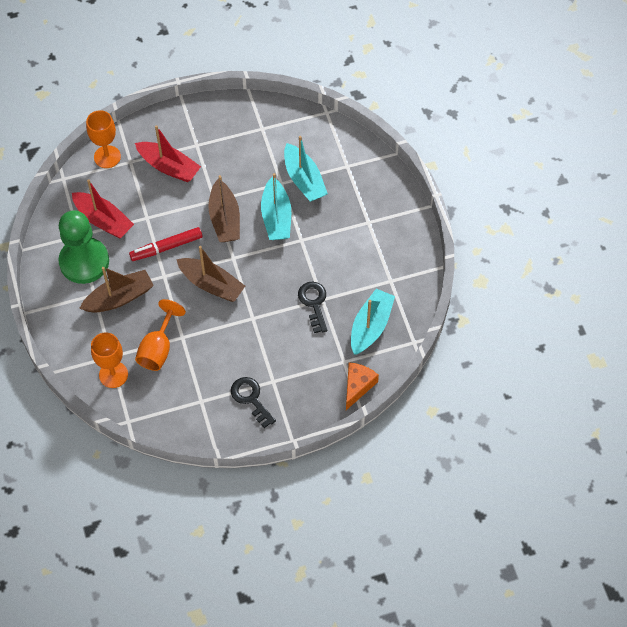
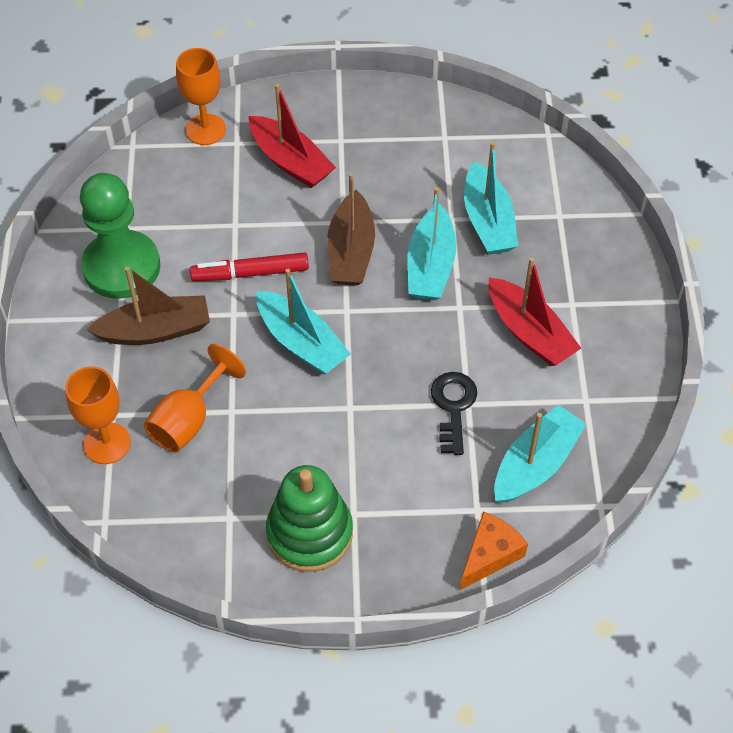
camera: 15 degrees right, 5 degrees down
(103, 220) = (170, 215): red boat -> red boat (529, 332)
(211, 284) = (301, 342): brown boat -> turquoise boat
(251, 399) = (309, 533): black key -> green stacking toy

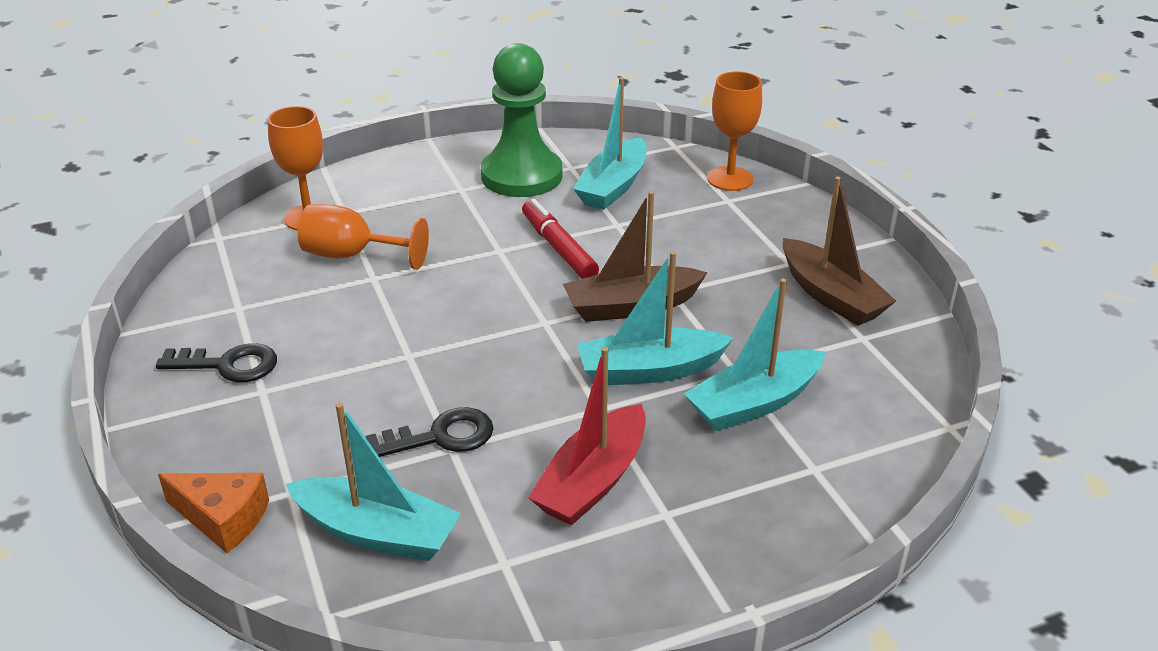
camera: 70 degrees right, 20 degrees down
(155, 330) = (454, 211): brown boat -> brown boat (831, 296)
(290, 161) = (730, 238): red boat -> none
(301, 342) = (483, 301): turquoise boat -> turquoise boat (613, 186)
(309, 533) = (228, 365): green stacking toy -> black key

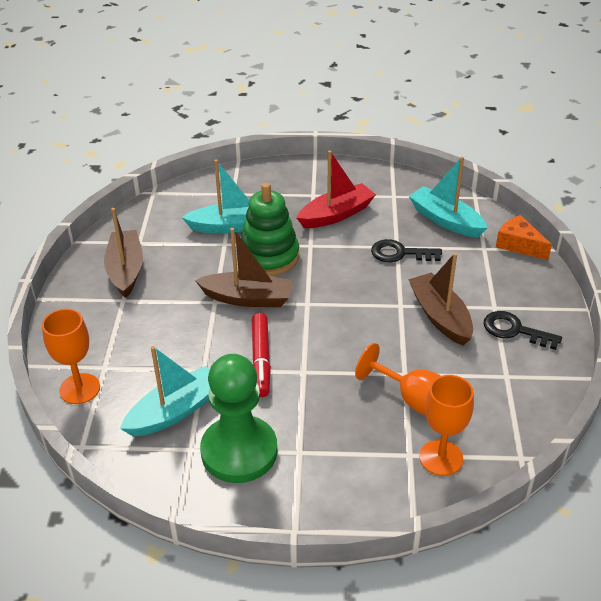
camera: 155 degrees left, 5 degrees up
(344, 355) = (440, 316): none -> brown boat
(649, 370) = (269, 257): turquoise boat -> green stacking toy

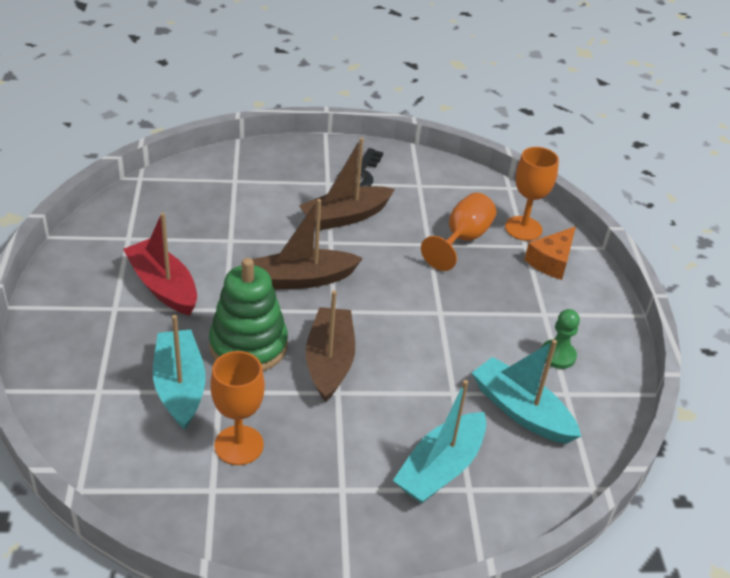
camera: 100 degrees left, 0 degrees up
(79, 389) = (510, 507): orange goblet -> orange goblet (239, 445)
(125, 270) = (279, 496): brown boat -> brown boat (303, 279)
(239, 451) = (557, 355): green pawn -> green pawn, size x0.46
(261, 359) = (429, 345): red marker -> none
(400, 253) = (243, 238): black key -> none
(445, 220) = (183, 202): turquoise boat -> turquoise boat (440, 468)
(518, 245) = (230, 158): orange cheese -> orange cheese (551, 261)

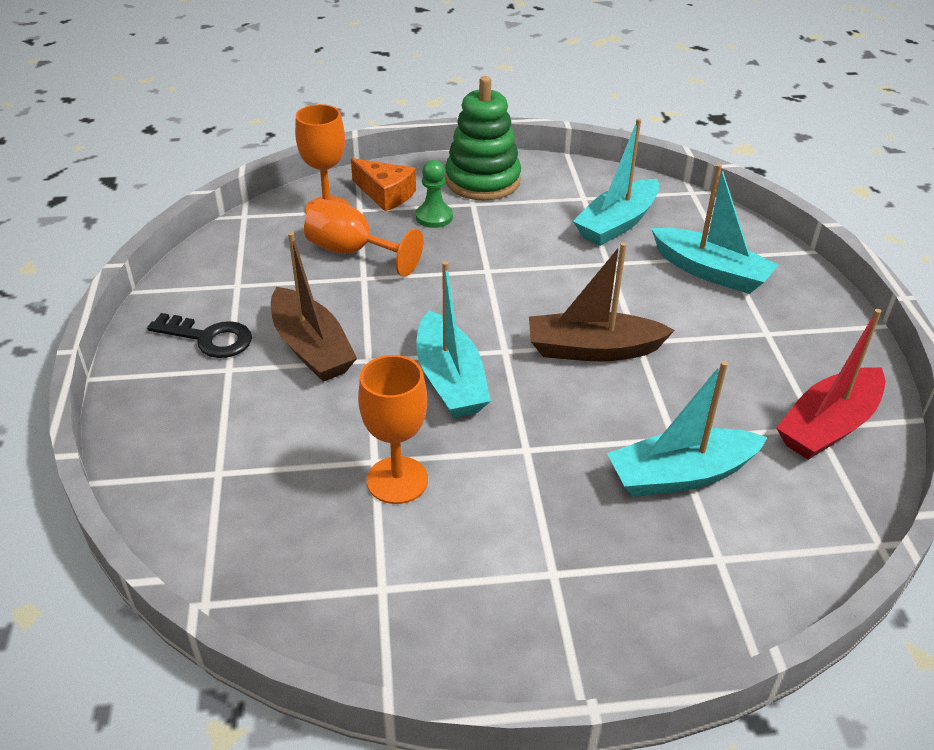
camera: 90 degrees left, 0 degrees up
(163, 286) = (494, 522): red boat -> red boat (828, 426)
(239, 445) = (747, 412): orange goblet -> orange goblet (397, 480)
(248, 345) = (588, 419): green stacking toy -> green stacking toy (482, 181)
(303, 279) = (450, 380): brown boat -> turquoise boat
(557, 355) = (533, 199): green pawn -> green pawn (434, 217)

